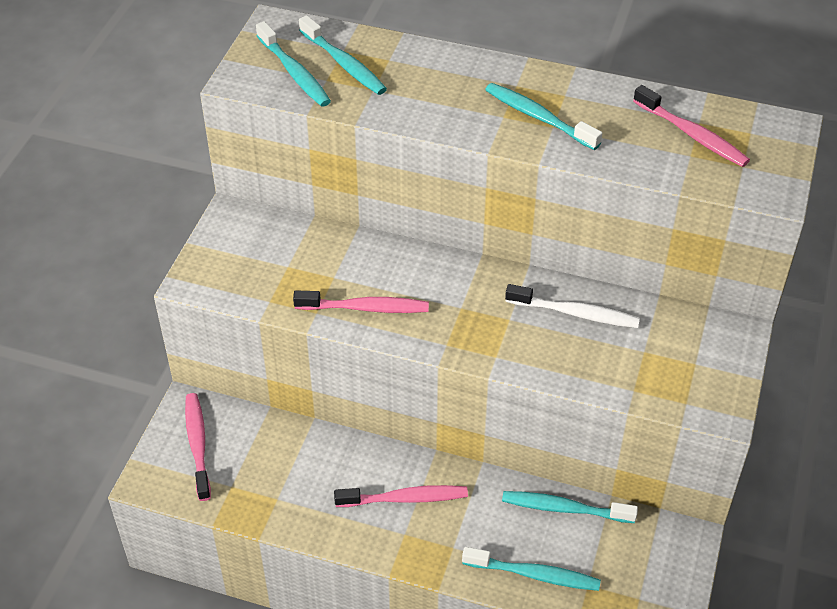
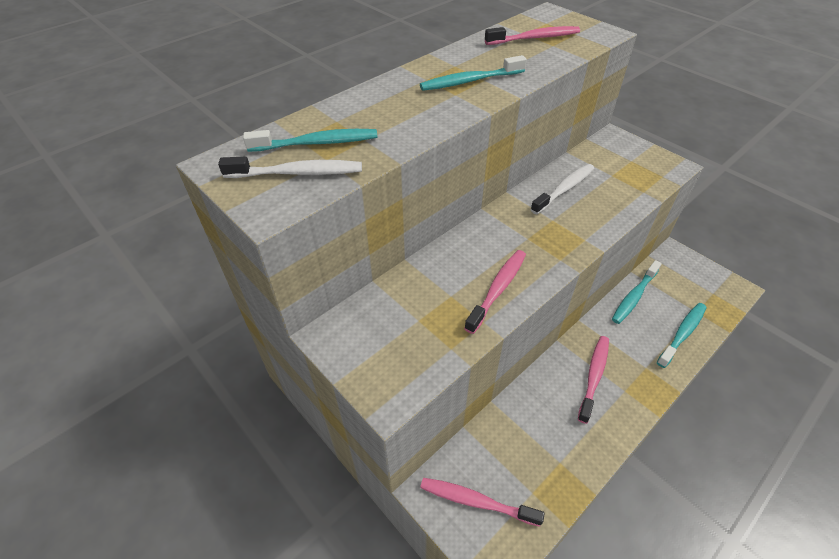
camera: 60 degrees left, 0 degrees up
(294, 73) = (298, 173): turquoise toothbrush -> white toothbrush

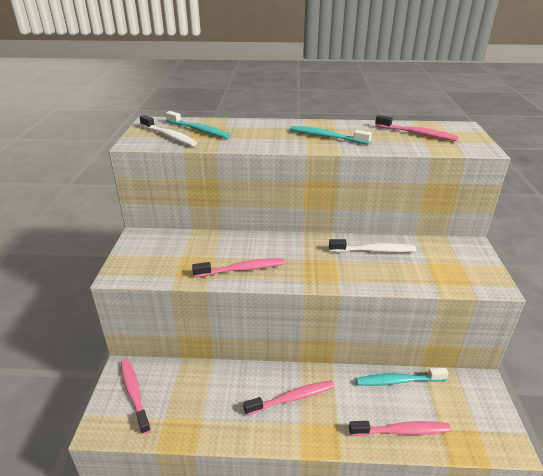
camera: 45 degrees right, 15 degrees down
(682, 334) = (402, 431): turquoise toothbrush -> pink toothbrush

